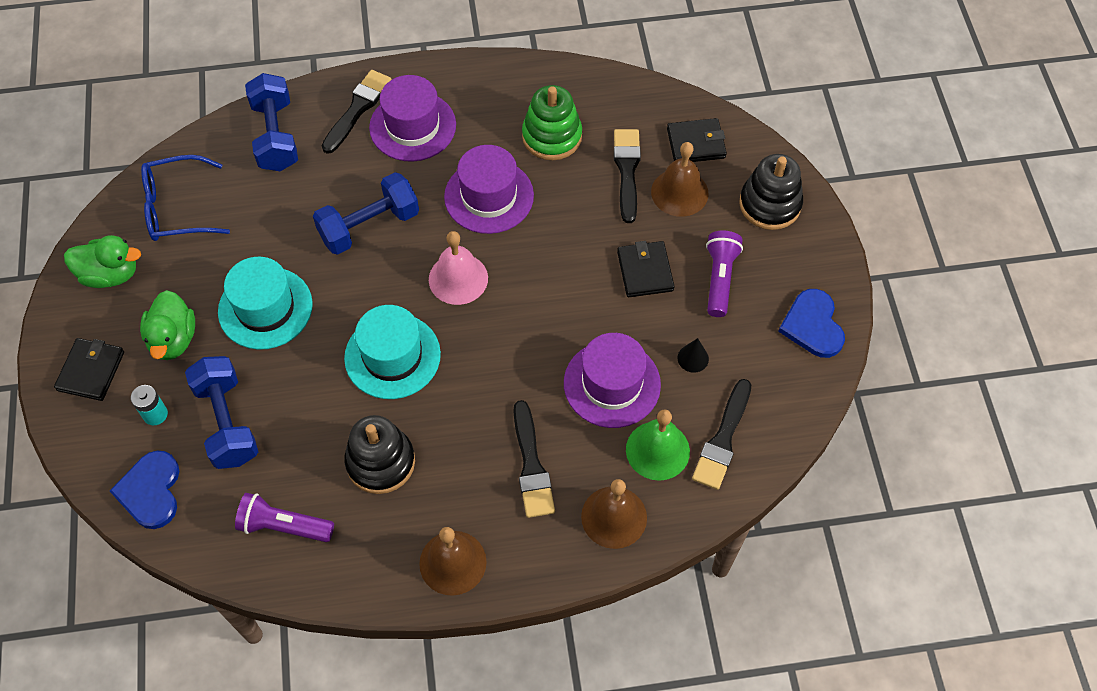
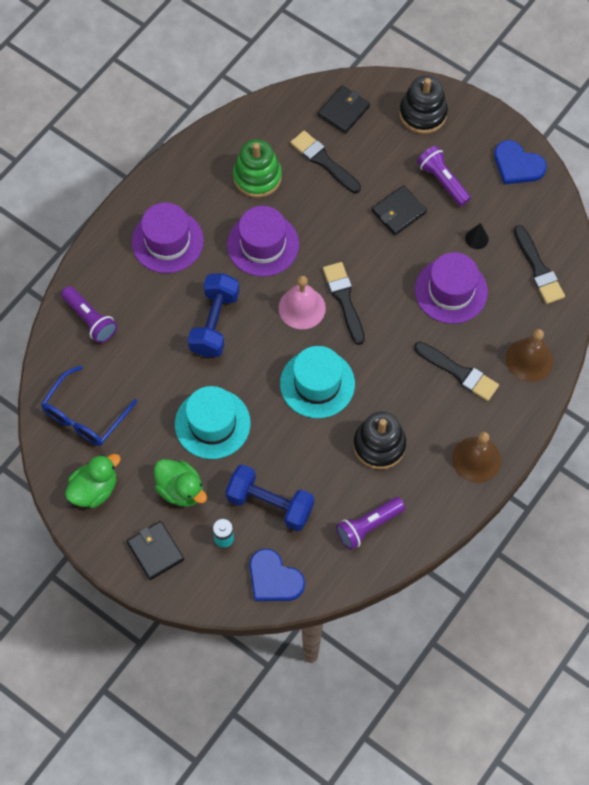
camera: 45 degrees left, 5 degrees up
(276, 136) = (90, 319): blue dumbbell -> purple flashlight
(357, 109) = (120, 259): black brush -> black brush (344, 300)
(645, 271) = (398, 212): black wallet -> black wallet turned 75 degrees counterclockwise
(657, 450) = (513, 305): green bell -> none
(679, 192) = (367, 149): brown bell -> none

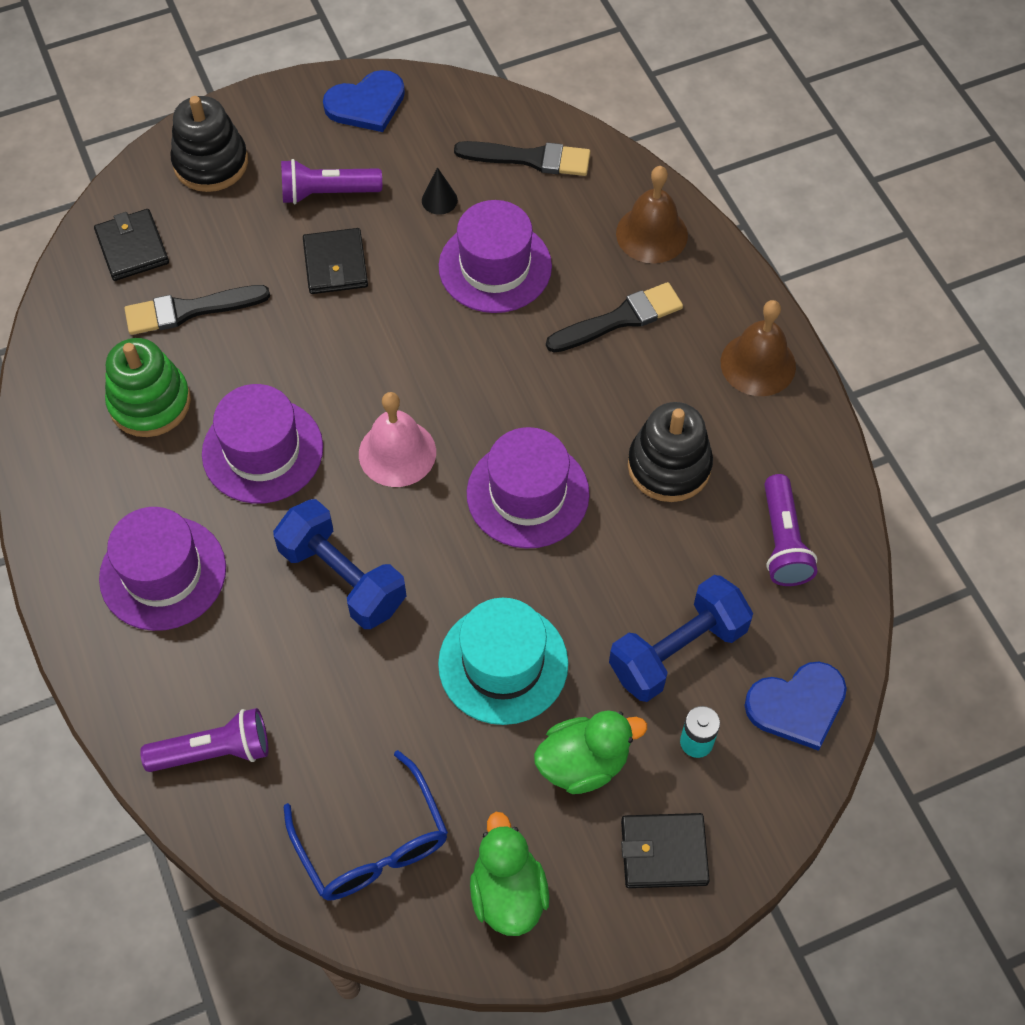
camera: 60 degrees left, 5 degrees down
(317, 384) = (527, 494): turquoise hat -> purple hat
(344, 300) = (421, 395): black brush -> none

